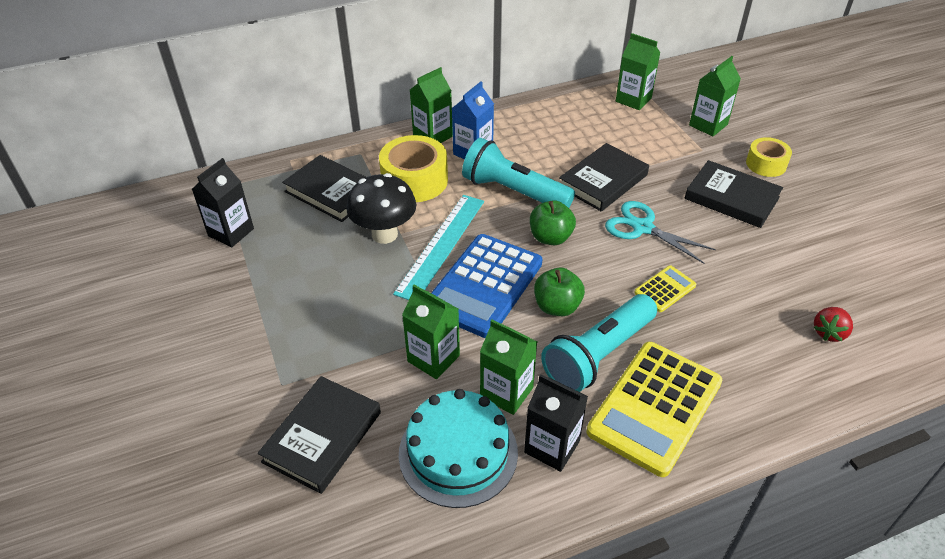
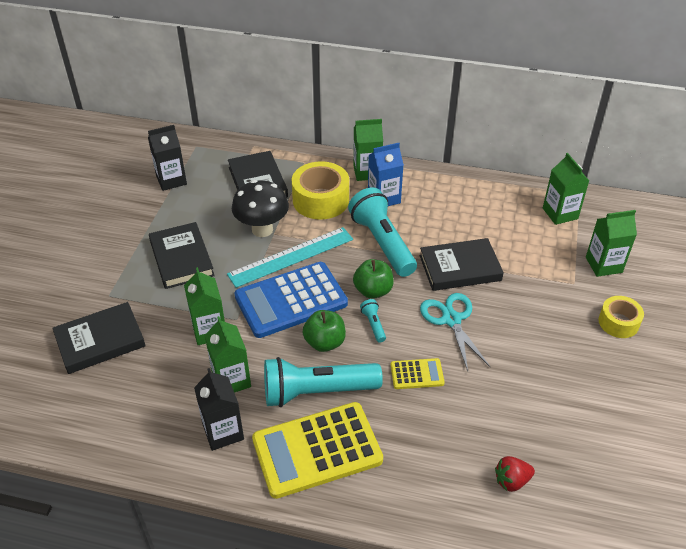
camera: 35 degrees right, 0 degrees up
(458, 452) = (164, 399): turquoise cake -> none
(583, 267) = (373, 325): none -> turquoise flashlight
(731, 198) = (553, 334): black book -> black book (181, 258)

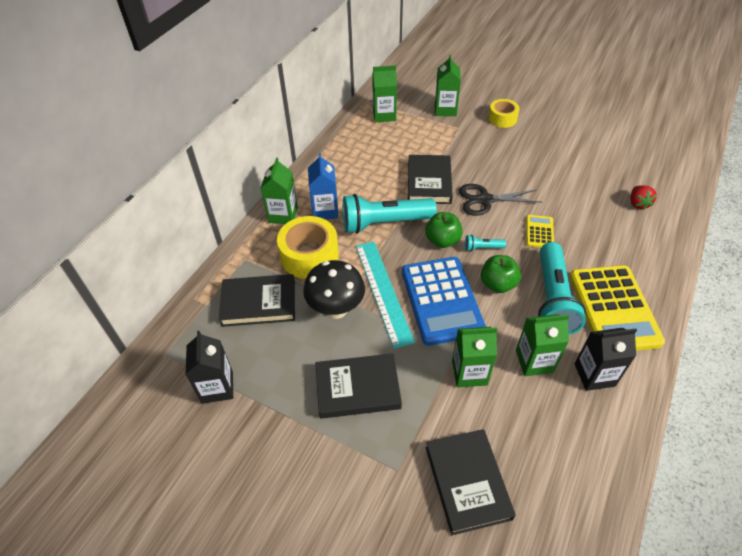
camera: 75 degrees left, 5 degrees up
(451, 319) = (485, 200): turquoise scissors -> black scissors

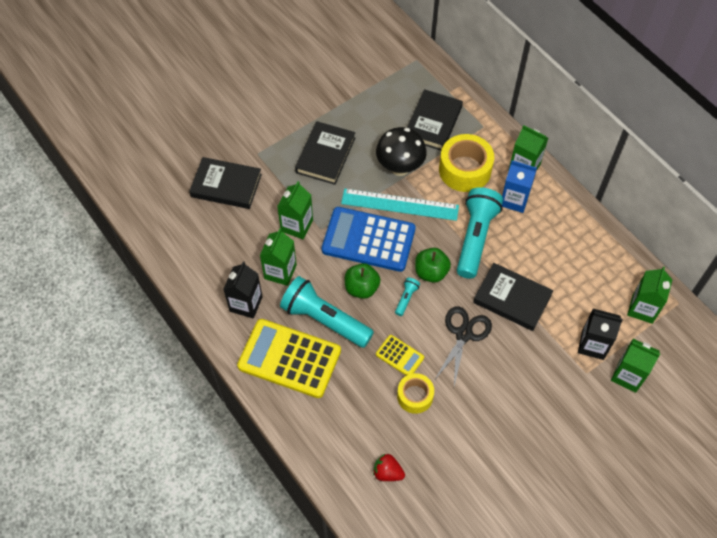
camera: 115 degrees right, 10 degrees up
(217, 387) = (373, 81): black carton -> black carton (592, 345)
(502, 118) = (585, 427): yellow tape -> yellow tape (415, 396)

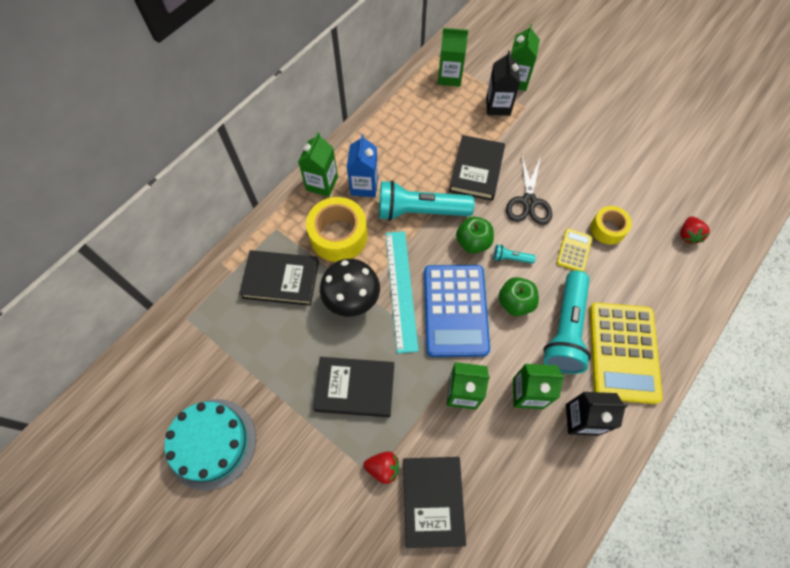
camera: 105 degrees left, 5 degrees up
(260, 160) = (383, 468): none -> red strawberry
(315, 65) = (212, 443): none -> turquoise cake
(464, 334) = (528, 202): black scissors -> black scissors turned 90 degrees counterclockwise

